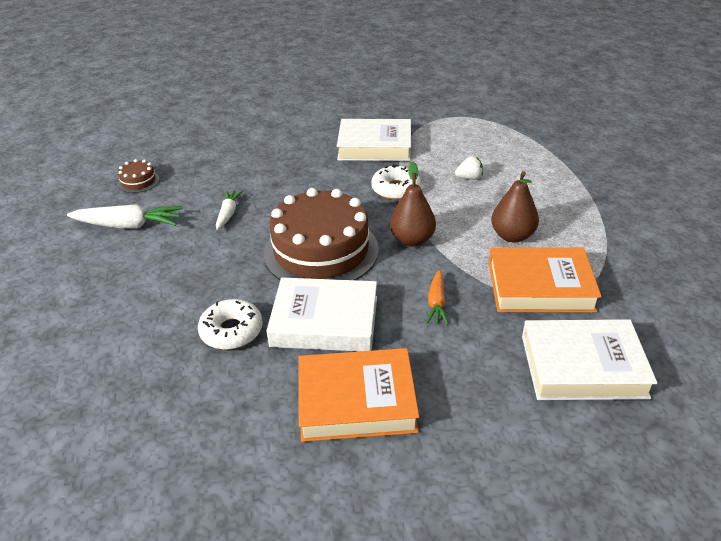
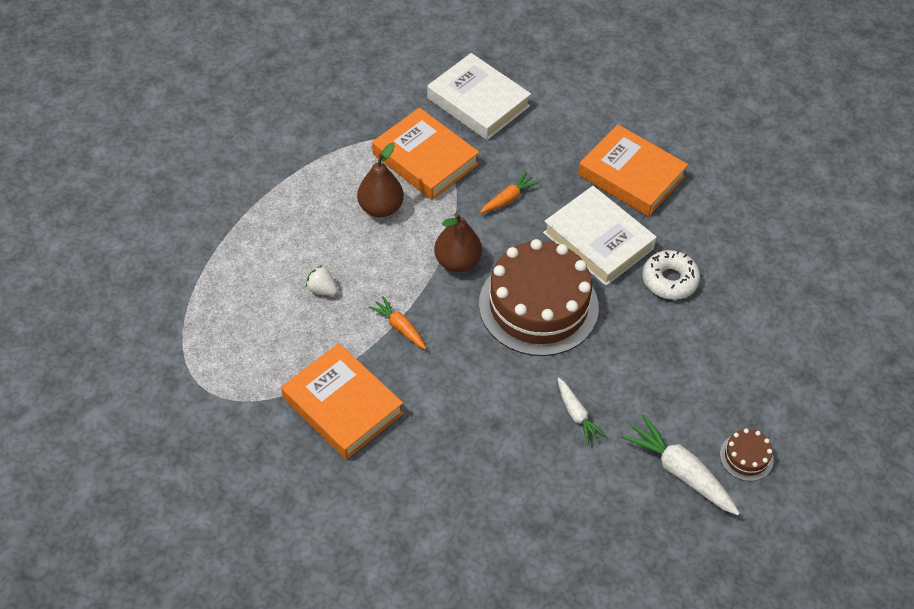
camera: 140 degrees left, 15 degrees up
(138, 181) = (629, 546): brown cake -> brown cake (746, 457)
(228, 213) = (576, 414): white carrot -> white carrot turned 75 degrees counterclockwise
(375, 146) = (342, 406): white book -> orange book
(396, 189) = (400, 327): white donut -> orange carrot

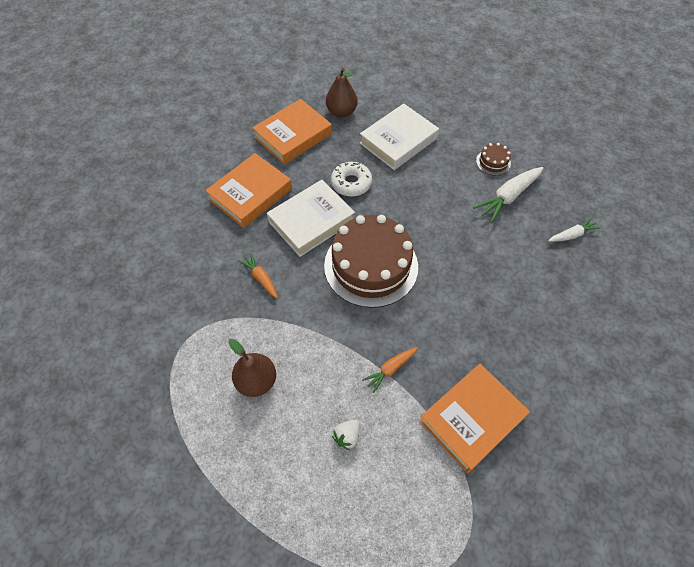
camera: 85 degrees left, 5 degrees up
(425, 159) = (205, 340): orange book -> orange book (293, 136)
(457, 262) = (324, 320): brown pear -> brown pear (341, 112)
(478, 102) = (145, 293): white book -> white book (398, 141)
(576, 414) = (468, 250): white carrot -> white carrot (572, 235)

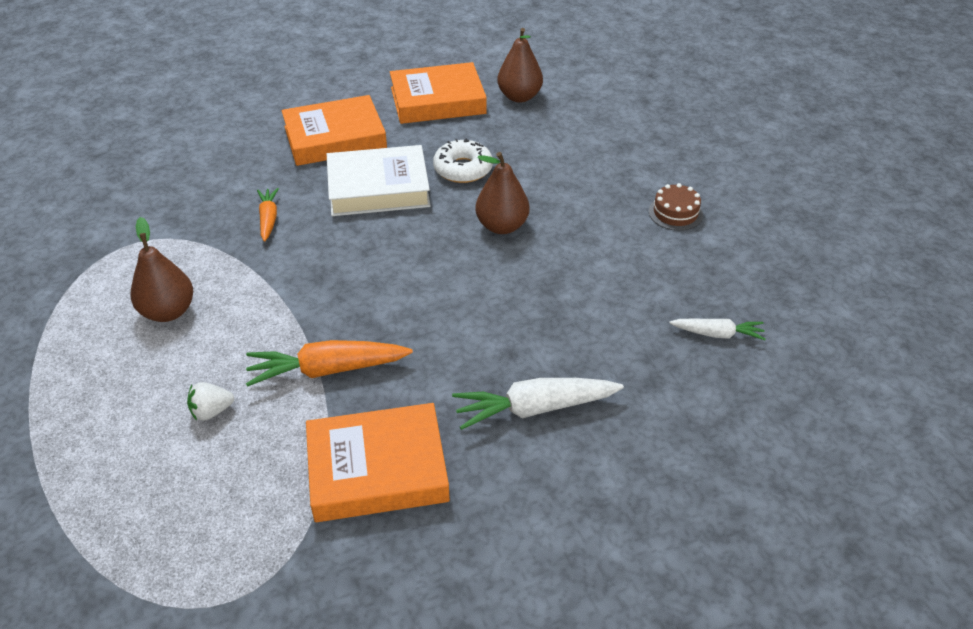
camera: 30 degrees right, 15 degrees down
(371, 266) = (406, 258): brown cake -> none
(390, 369) = (327, 370): orange carrot -> orange carrot, size x1.69
(398, 141) = (564, 148): white book -> none
(407, 216) = (502, 226): none -> brown pear
(508, 197) = (660, 257): white carrot -> white carrot (534, 408)

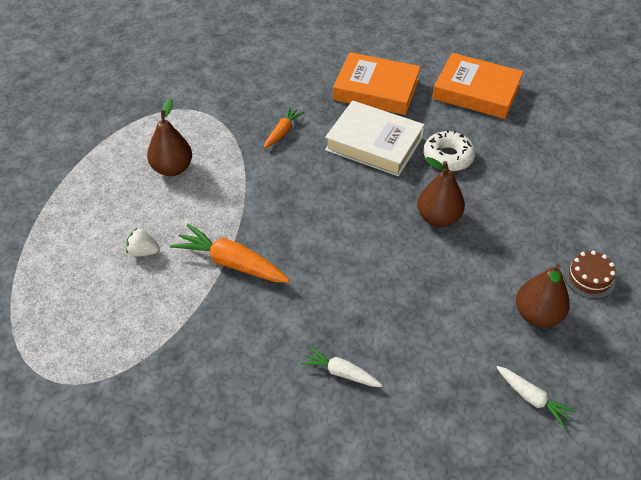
camera: 35 degrees right, 5 degrees up
(377, 469) = (205, 351): orange book -> none
(519, 97) = (544, 116): brown pear -> brown pear (537, 315)
(534, 408) = (341, 372): white carrot -> white carrot, size x0.59

